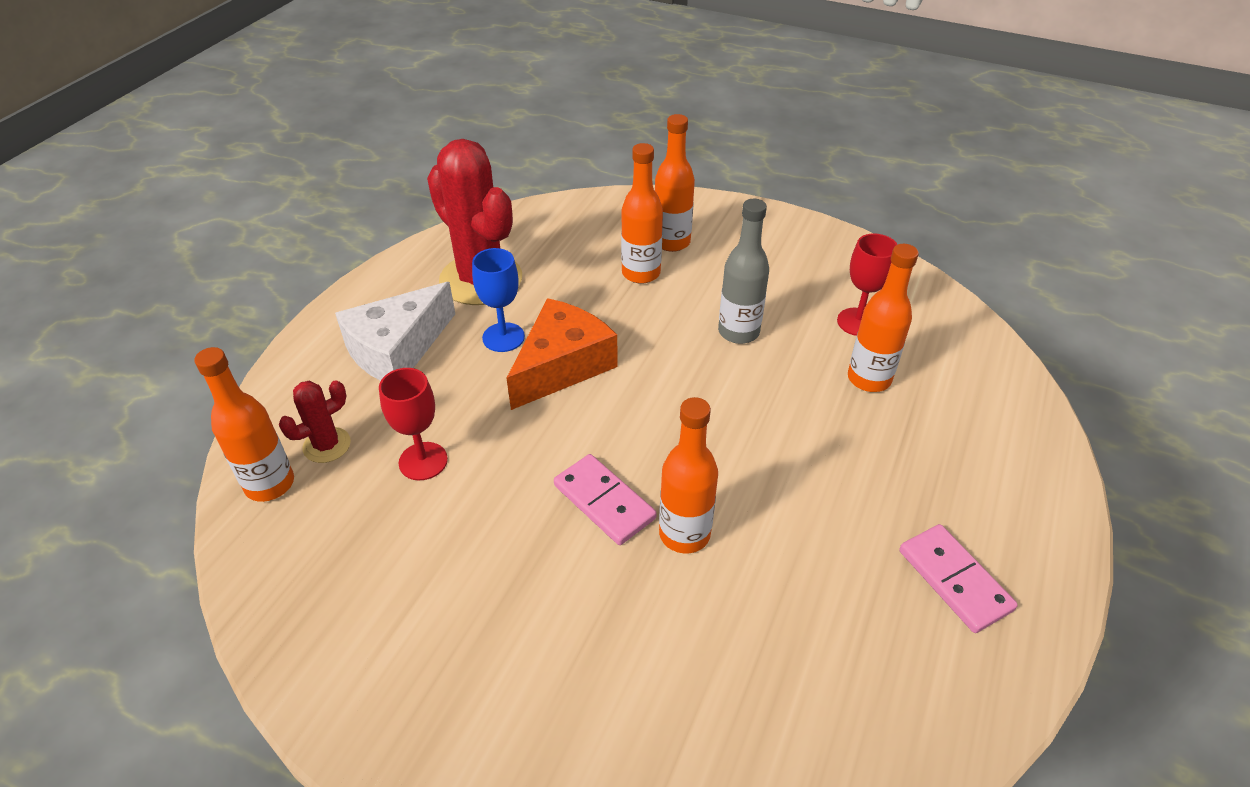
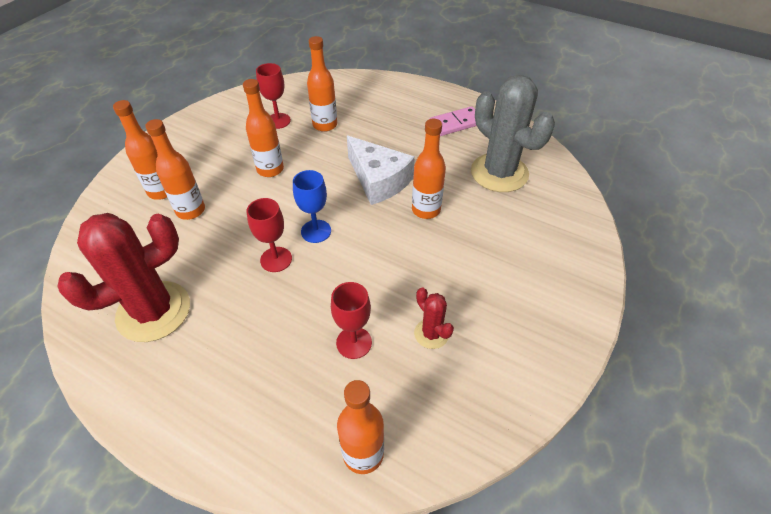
camera: 85 degrees left, 5 degrees up
(327, 445) = (327, 414): red cactus -> red cactus (431, 334)
(397, 349) = (224, 370): white cheese -> white cheese (378, 180)
(503, 337) = (234, 295): blue goblet -> blue goblet (316, 231)
(562, 365) = (276, 259): orange cheese -> red goblet
(604, 501) = (400, 243): pink domino -> none
(738, 332) = (270, 169): grey bottle -> orange bottle
(814, 660) = (499, 173): none -> grey cactus

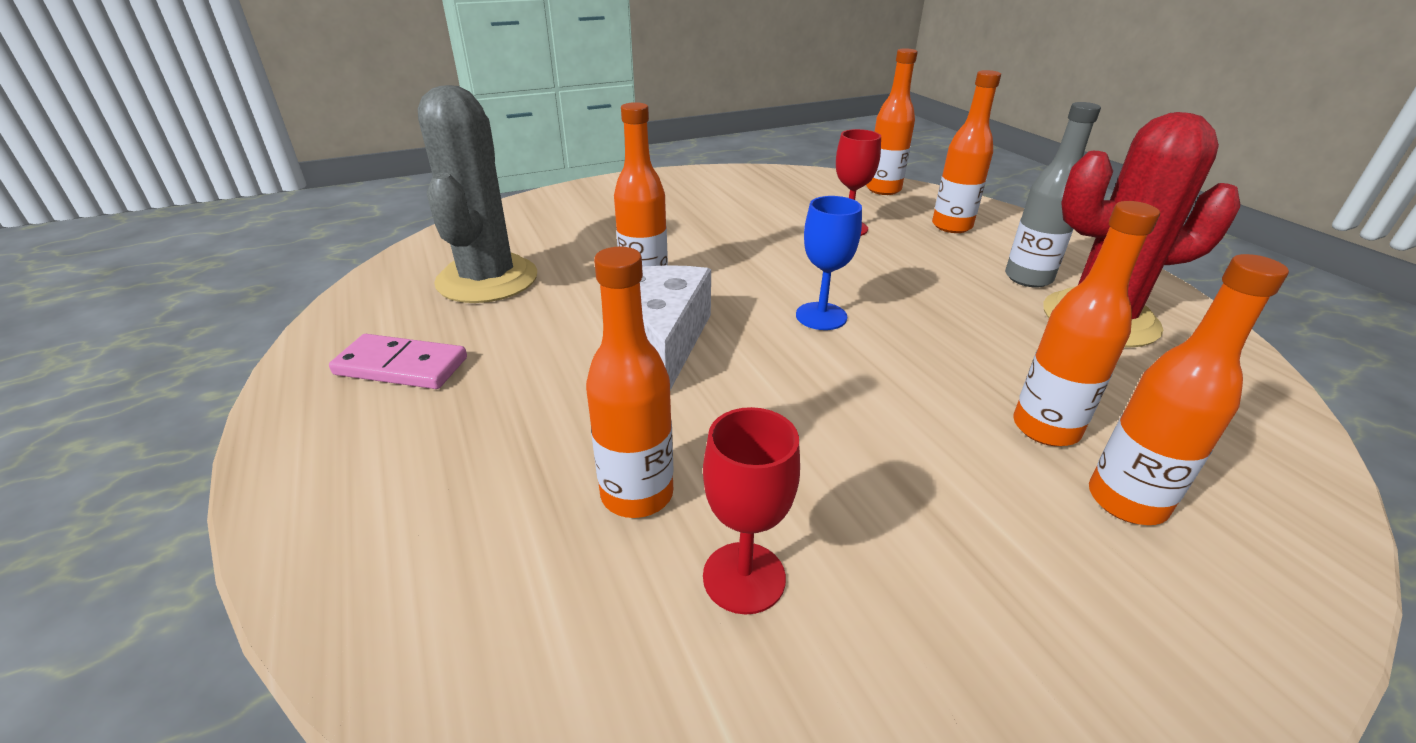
camera: 145 degrees left, 15 degrees down
(200, 340) = (1028, 278): none -> grey bottle
(270, 169) = (843, 440): orange bottle -> orange bottle (951, 226)
(276, 259) = (900, 309): red goblet -> none
(431, 334) = (766, 211): red cactus -> none

